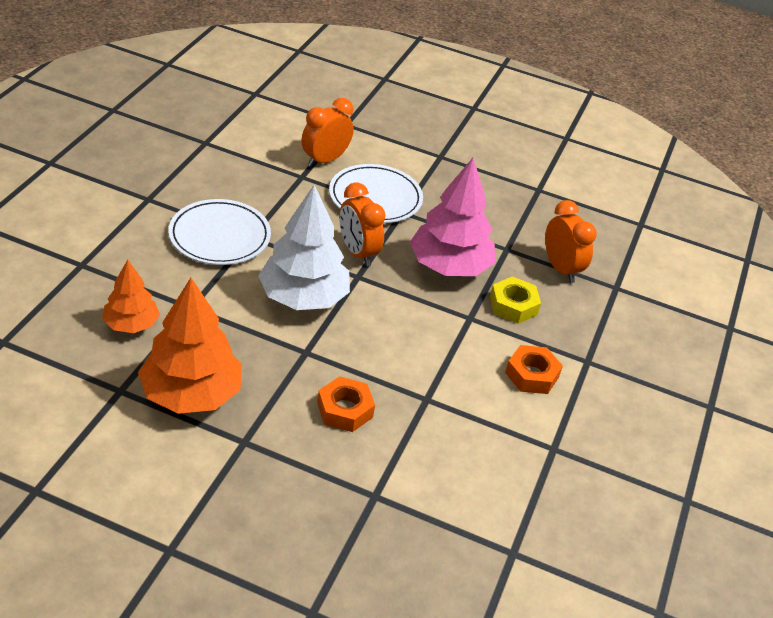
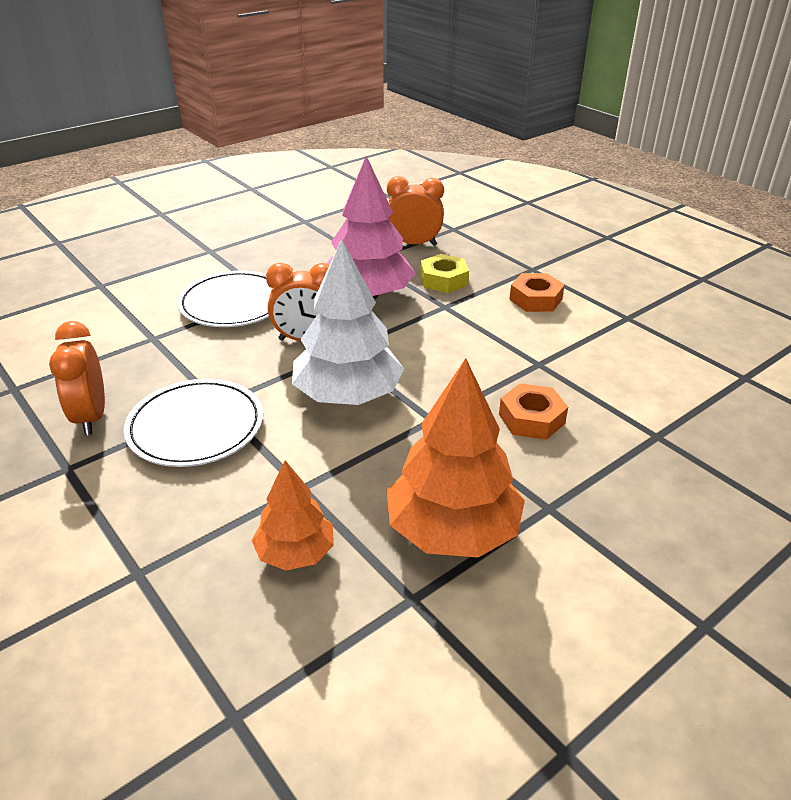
camera: 55 degrees left, 5 degrees down
(325, 160) = (143, 315): orange clock -> orange clock (91, 417)

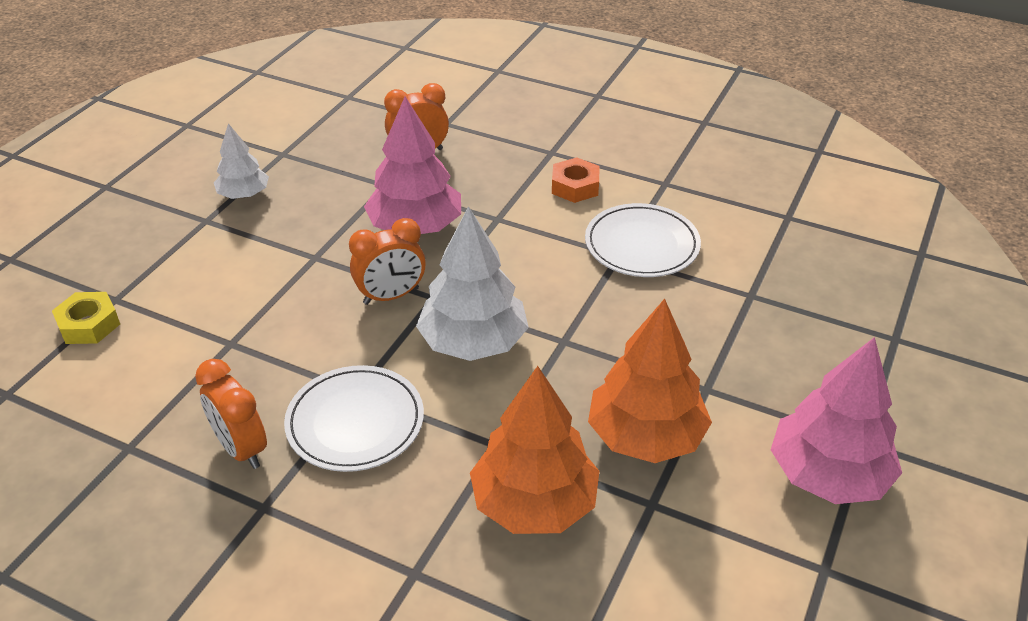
camera: 25 degrees left, 5 degrees up
(233, 304) = (285, 278): white plate -> white plate (641, 245)
(252, 241) = (244, 195): none -> white tree
(295, 553) = (534, 503): orange tree -> orange tree, size x1.73
(443, 280) = (477, 189): yellow nut -> yellow nut (89, 324)
(531, 419) = (645, 312): orange nut -> none
(637, 646) = (828, 475): none -> pink tree

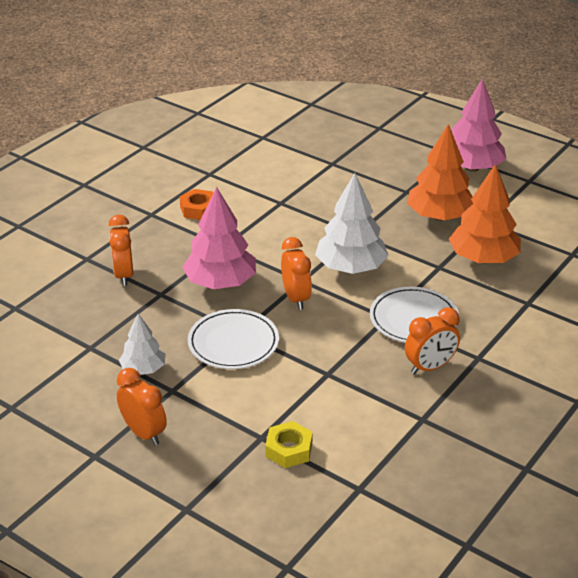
camera: 80 degrees left, 5 degrees down
(136, 212) = (144, 433): none -> orange clock
(641, 245) = (273, 193): white plate -> white plate (233, 343)

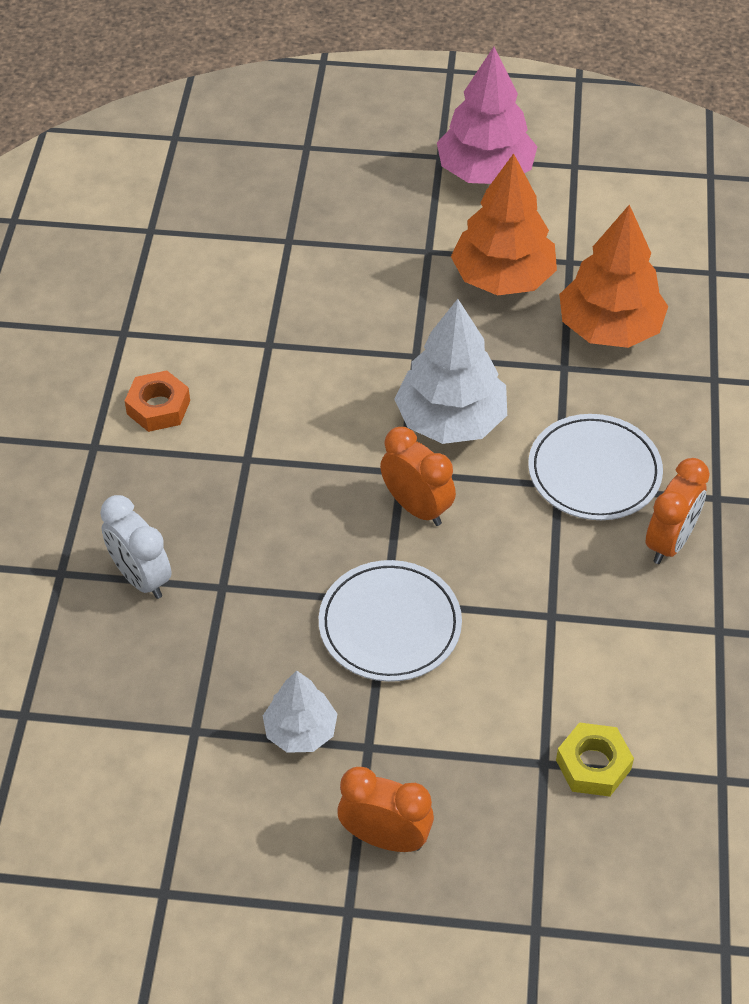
camera: 30 degrees left, 15 degrees up
(124, 275) = (141, 578): orange clock -> white clock
(220, 283) = (292, 527): pink tree -> none

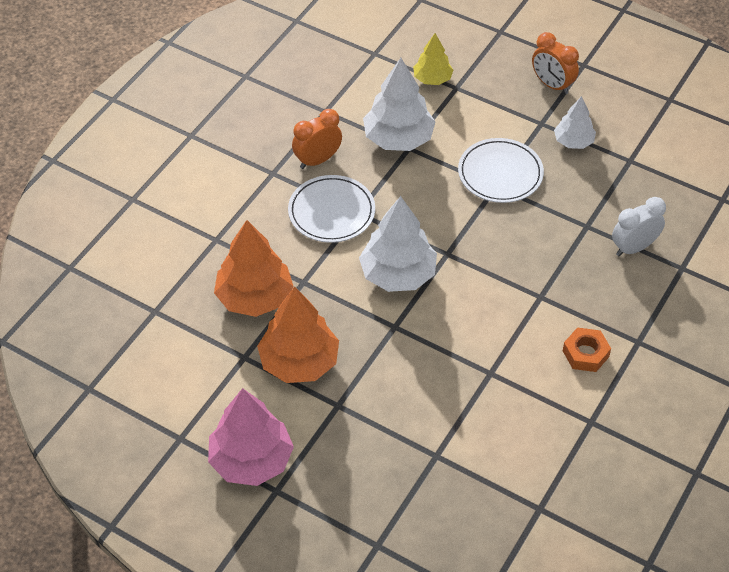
camera: 155 degrees left, 0 degrees up
(141, 578) = (633, 248): white clock -> white clock turned 105 degrees counterclockwise
(416, 507) = (450, 229): orange clock -> none
(577, 626) = (398, 138): none -> white tree
(593, 765) = (432, 79): yellow nut -> yellow tree

